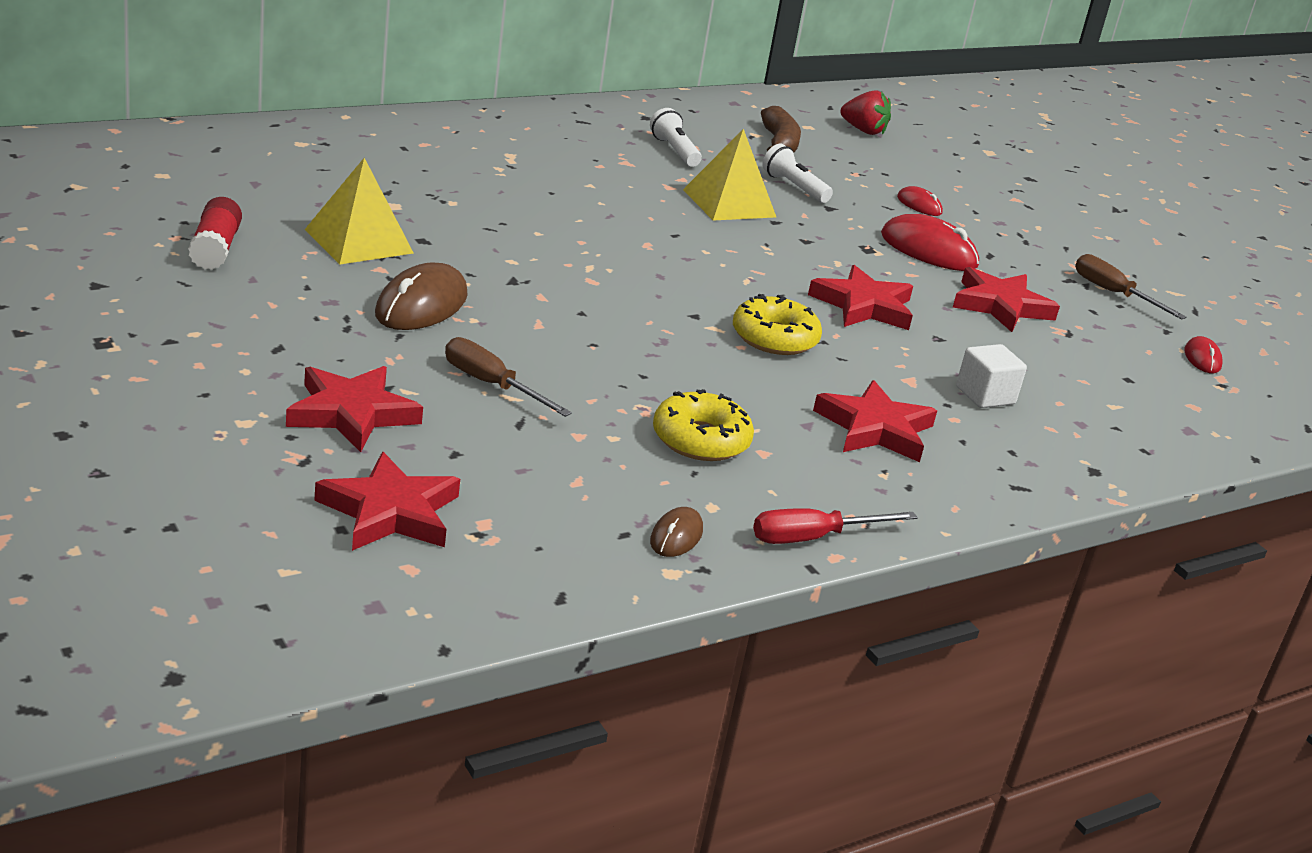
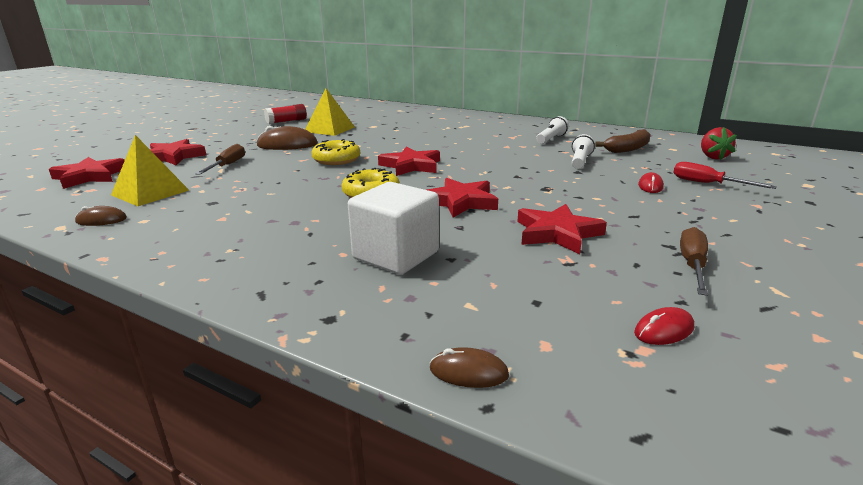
camera: 65 degrees right, 5 degrees down
(700, 440) = (219, 204): yellow donut -> yellow donut (336, 160)
(729, 203) = (519, 156): yellow pyramid -> yellow pyramid (150, 192)
(813, 538) = (122, 248): red screwdriver -> red screwdriver (707, 184)
(875, 429) = (291, 236): red star -> red star (411, 166)
(928, 250) = (588, 200): red mouse -> none
(985, 395) = (396, 255): white cube -> white cube, size x1.71
(1212, 447) = (468, 372): none -> brown mouse

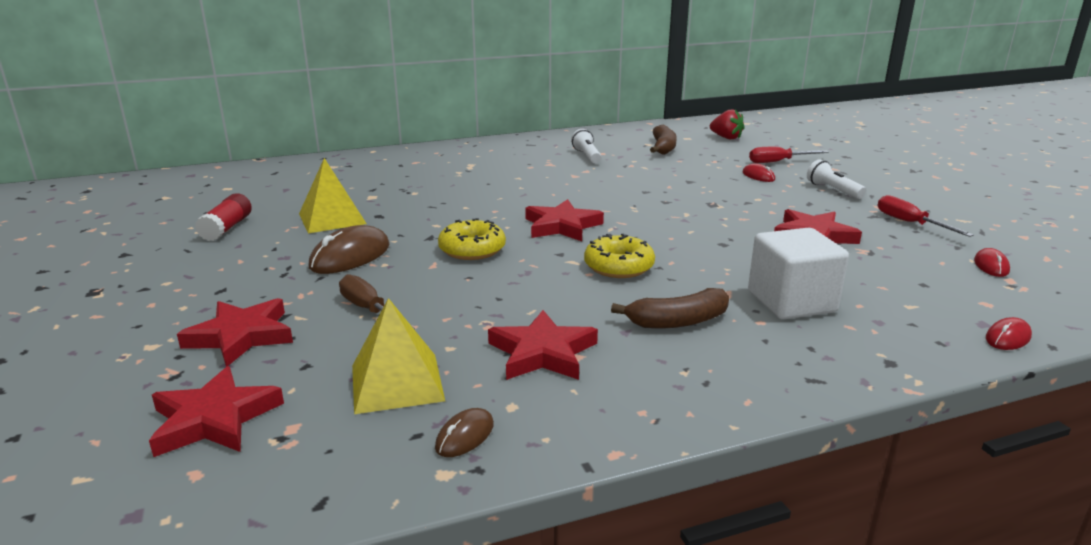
camera: 50 degrees left, 0 degrees up
(305, 229) = (677, 321): none -> brown banana
(460, 202) = (699, 241): red star -> red star (542, 353)
(468, 372) = (1008, 338): brown mouse -> red mouse
(580, 161) = (666, 171): white flashlight -> white flashlight (832, 190)
(692, 265) = (910, 223): brown screwdriver -> red screwdriver

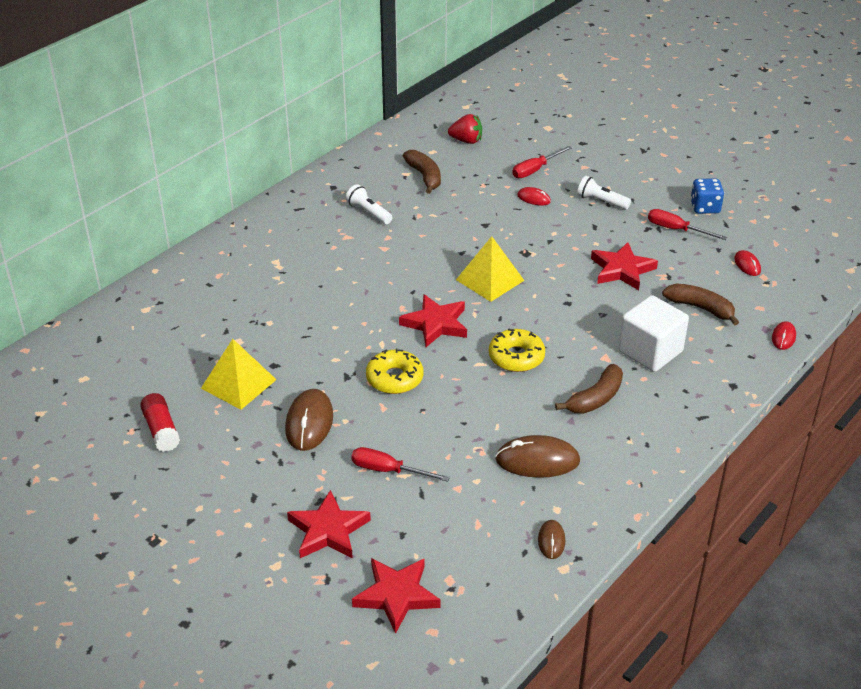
camera: 30 degrees left, 15 degrees up
(369, 310) = (388, 470): brown screwdriver -> red screwdriver
(397, 382) = (474, 522): yellow pyramid -> yellow pyramid (490, 280)
(542, 353) = (537, 460): red star -> brown mouse
(895, 284) = (700, 308): none -> brown banana
(961, 216) = (705, 208): none -> blue dice

